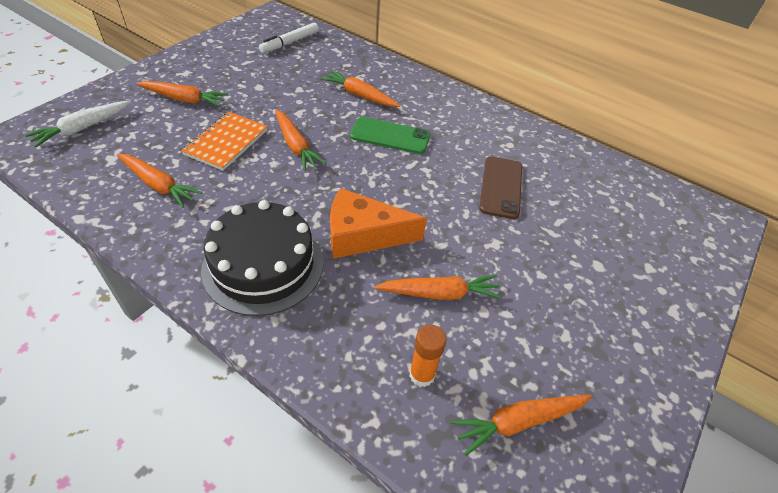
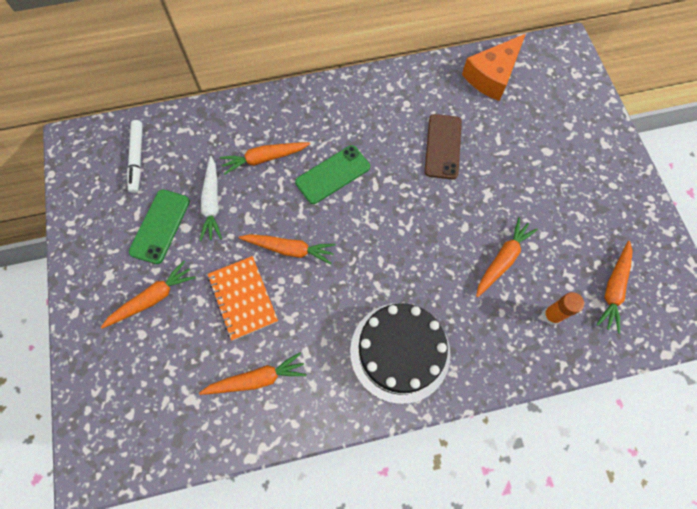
camera: 45 degrees left, 20 degrees up
(83, 128) = (126, 405): white carrot -> white carrot (212, 203)
(247, 75) = (160, 226): none -> green phone
(363, 235) = (420, 268): orange cheese -> orange cheese (492, 76)
(501, 187) = (442, 146): brown phone -> brown phone turned 45 degrees clockwise

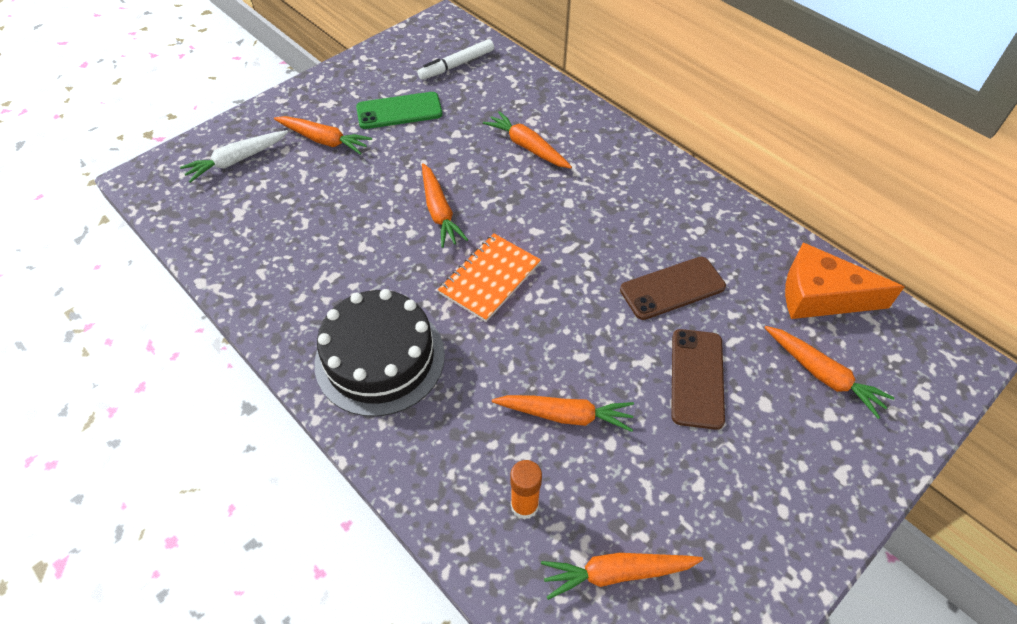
camera: 60 degrees right, 15 degrees down
(212, 203) = (449, 133): white carrot -> white carrot (237, 160)
(243, 298) = (363, 201): orange notebook -> orange notebook (490, 278)
(256, 379) = (284, 250): orange carrot -> orange carrot (822, 375)
(333, 175) = (552, 207): green phone -> none
(513, 174) = (697, 378): none -> brown phone

